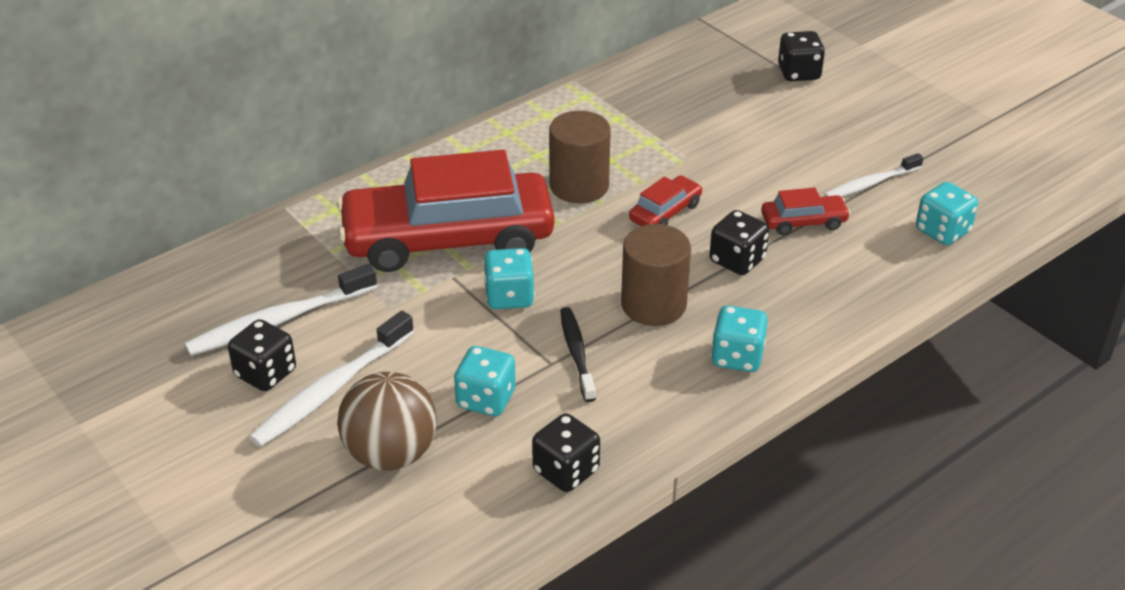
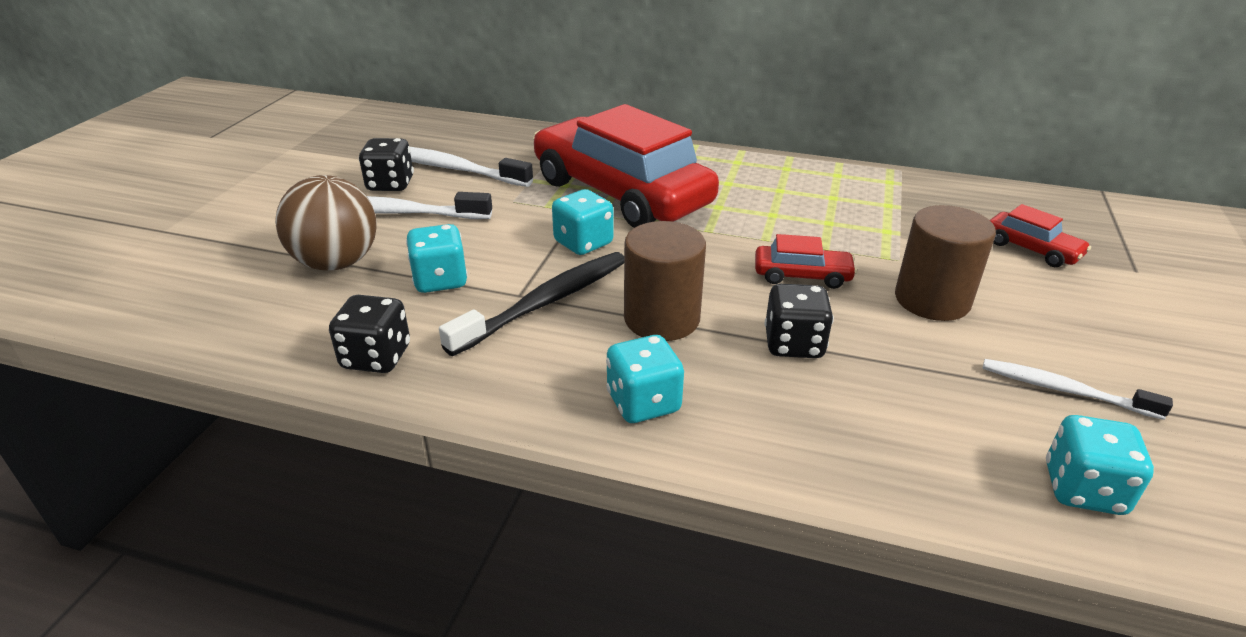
camera: 55 degrees right, 5 degrees down
(576, 353) = (545, 302): black toothbrush -> black toothbrush, size x1.56
(579, 186) = (770, 221): brown cylinder -> brown cylinder (932, 300)
(799, 73) = (1144, 271): black dice -> none
(803, 222) = (920, 365): red car -> red car (1031, 249)

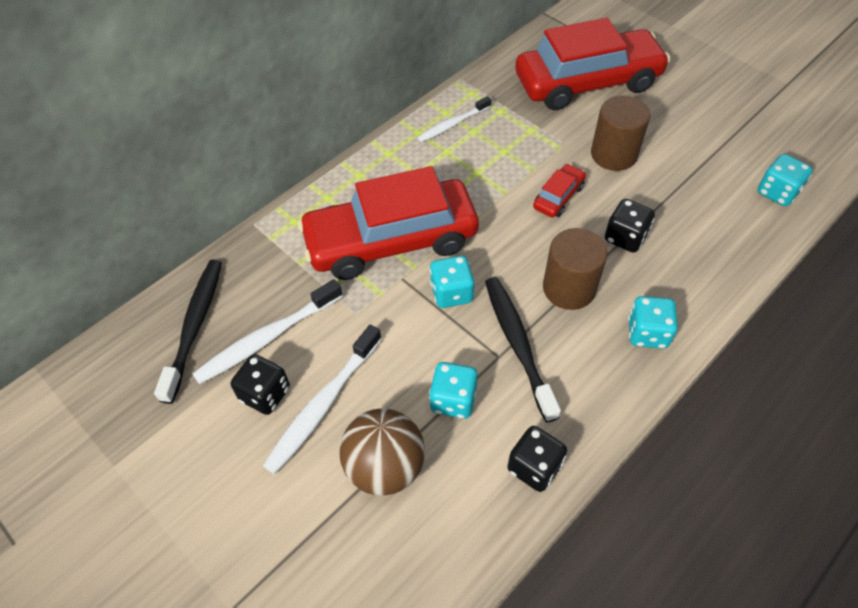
camera: 60 degrees left, 20 degrees up
(443, 137) = (195, 326): none -> black toothbrush
(1031, 249) = (587, 83): red car -> red car, size x2.43
(1064, 390) = (711, 153): white toothbrush -> white toothbrush (452, 124)

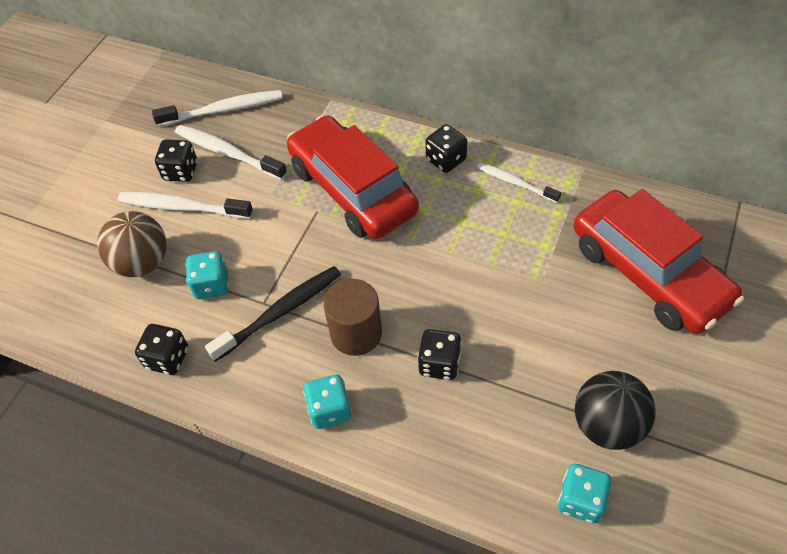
camera: 70 degrees right, 0 degrees up
(195, 326) = (223, 110): black toothbrush -> white toothbrush
(396, 160) = (446, 160): none -> black dice
(451, 293) = (315, 249): turquoise dice -> none
(558, 197) = (465, 294): red car -> none
(614, 154) = (550, 325): brown cylinder -> none
(717, 155) = (607, 425): none -> black ball

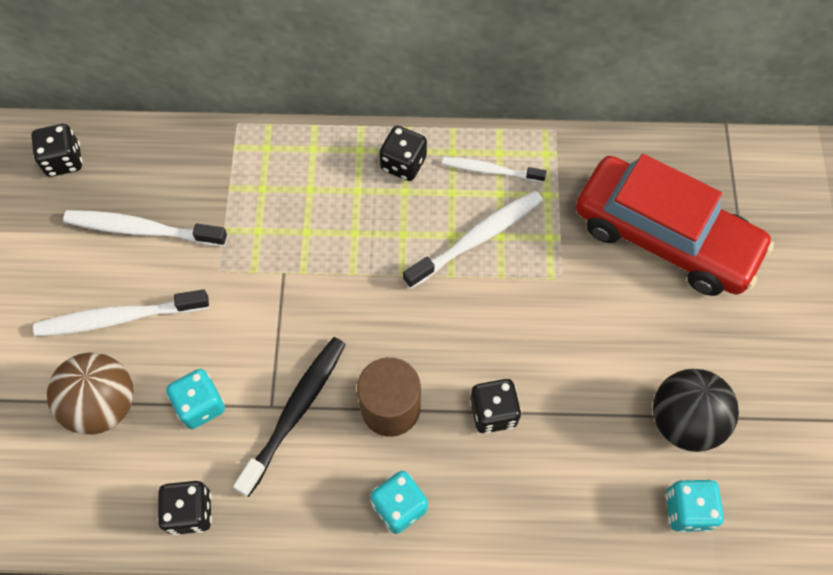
camera: 25 degrees left, 10 degrees up
(181, 171) = (95, 272): black dice -> black dice (64, 161)
(223, 110) = (110, 173): white toothbrush -> white toothbrush (477, 238)
(352, 189) = (313, 233): red car -> none

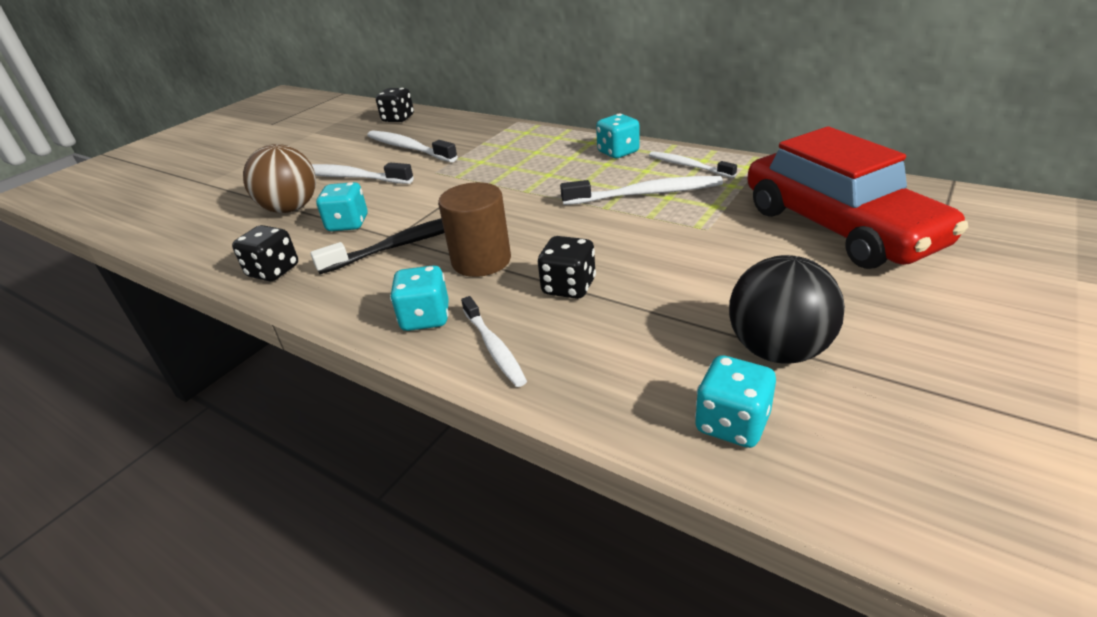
camera: 35 degrees right, 30 degrees down
(403, 164) = (618, 152): black dice -> turquoise dice
(482, 514) = (494, 347): none -> white toothbrush

